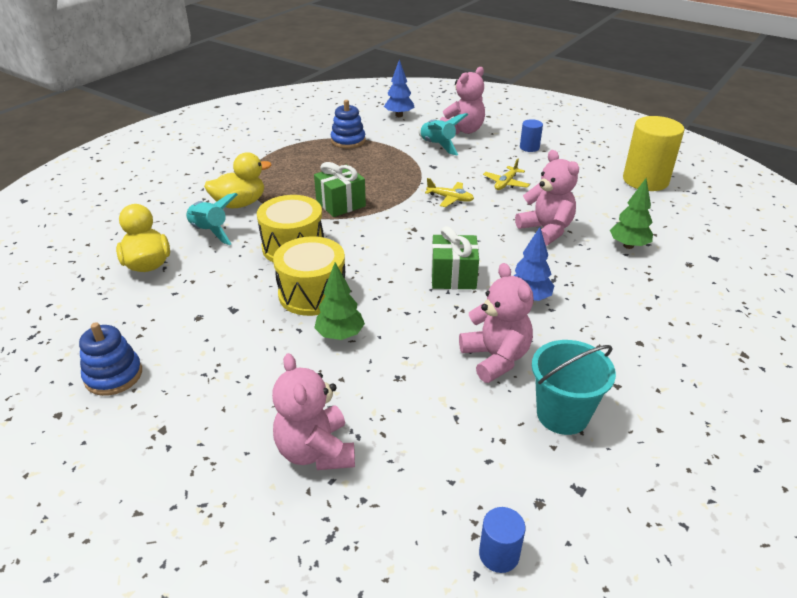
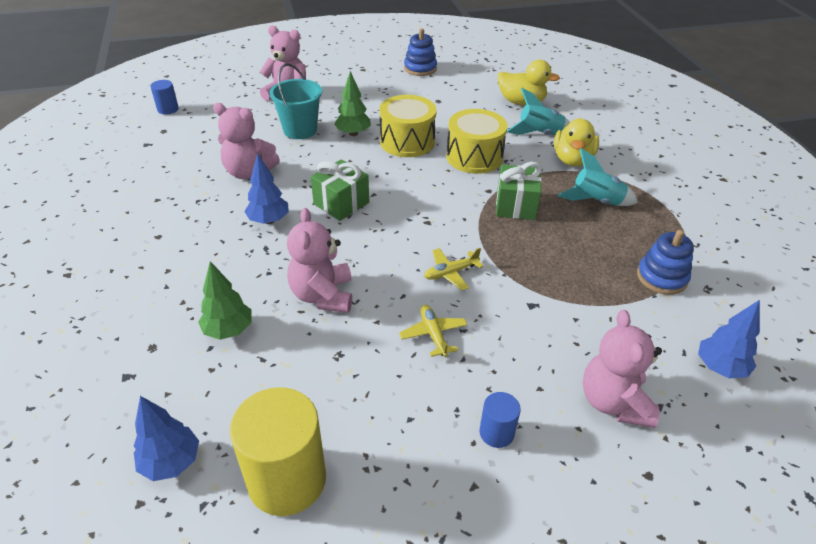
camera: 130 degrees right, 5 degrees up
(438, 146) = (584, 343): turquoise rocket -> turquoise rocket (596, 201)
(546, 230) = (323, 295): pink teddy bear -> pink teddy bear turned 75 degrees clockwise
(562, 414) = (180, 167): turquoise bucket -> turquoise bucket (300, 130)
(703, 211) = (171, 462): none -> blue tree

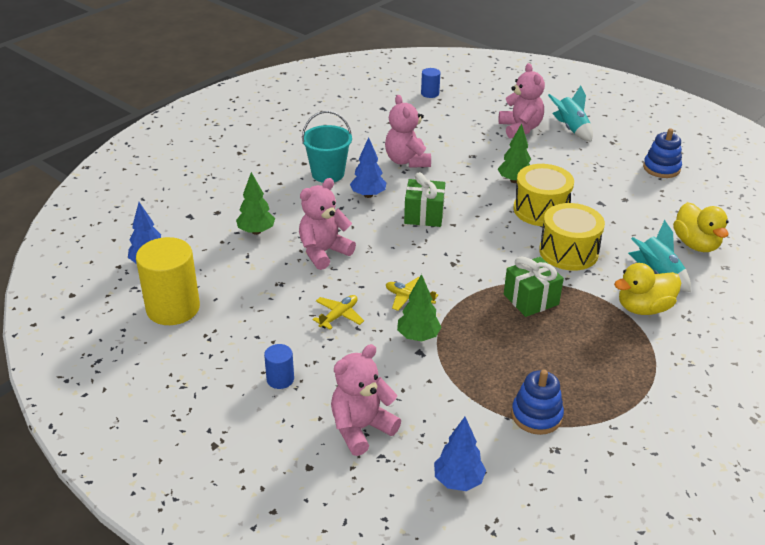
camera: 55 degrees right, 5 degrees down
(300, 130) = (484, 156): turquoise bucket -> turquoise bucket (328, 174)
(510, 295) = (418, 337): none -> green tree
(596, 201) = (597, 343): turquoise rocket -> turquoise rocket (571, 129)

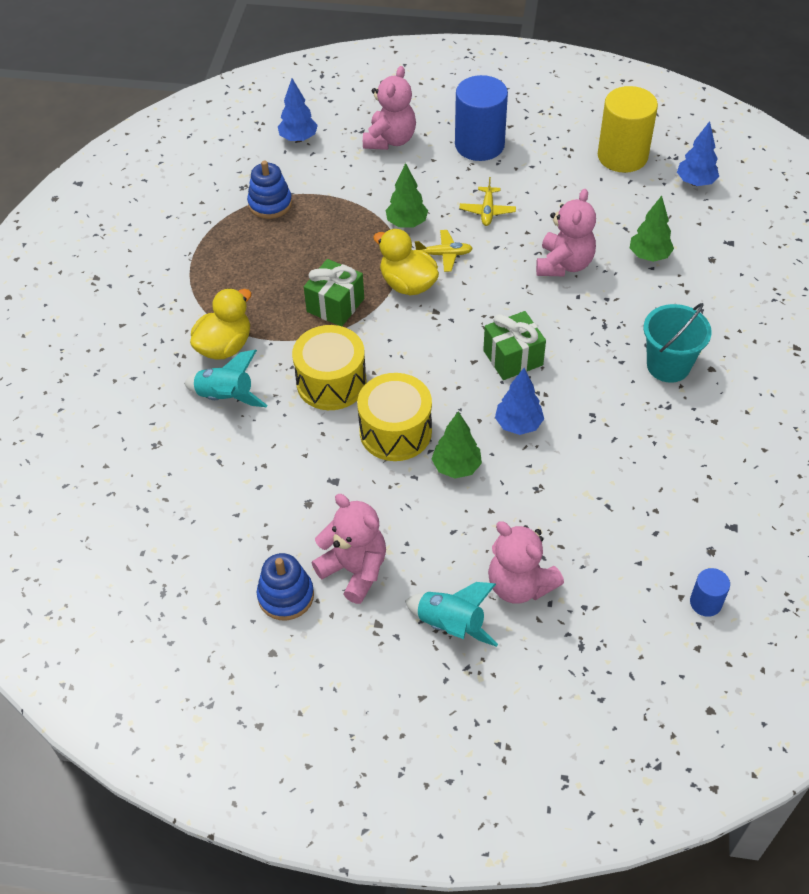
camera: 150 degrees right, 15 degrees up
(280, 379) = (479, 145): blue cylinder -> blue cylinder, size x2.10
(368, 195) = (595, 357): blue tree -> blue tree (518, 425)
(407, 161) = (605, 434): pink teddy bear -> pink teddy bear (354, 570)
(696, 244) = (198, 464): yellow duck -> yellow duck (408, 284)

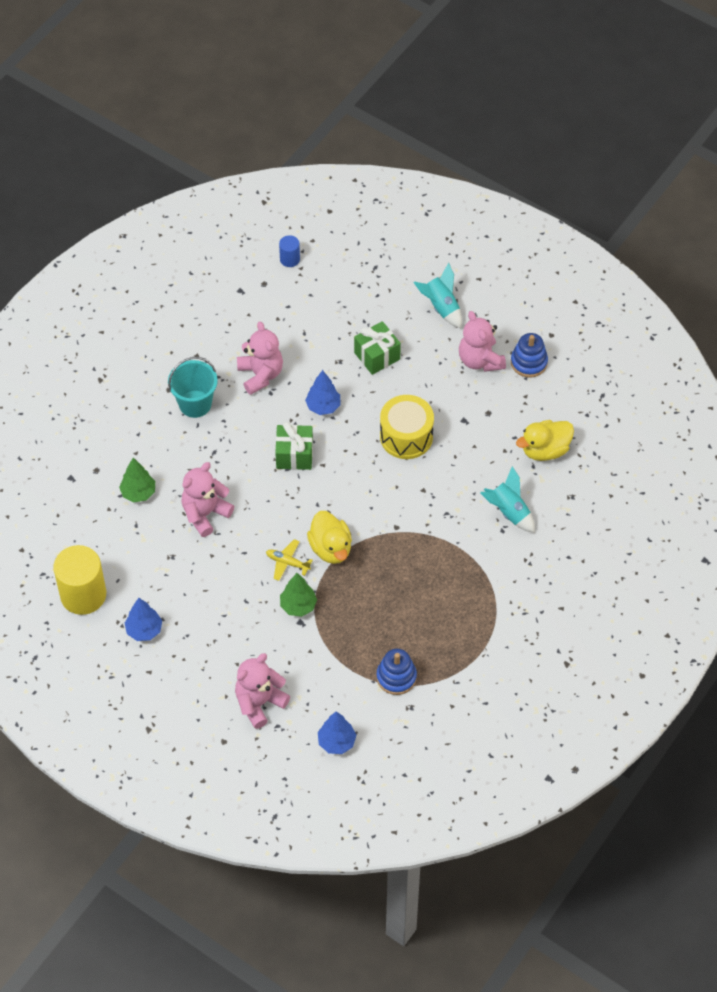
camera: 155 degrees left, 5 degrees up
(225, 346) = (492, 554): yellow duck -> yellow duck (545, 450)
(331, 382) = (430, 491): yellow drum -> none
(335, 305) = (394, 554): green gift -> green gift (377, 356)
(456, 467) = (381, 396): green tree -> none
(479, 145) = (189, 661): blue cylinder -> none
(487, 211) = (228, 589): yellow plane -> none
(519, 585) = (388, 311): pink teddy bear -> pink teddy bear (260, 375)
(695, 182) = (49, 542): blue tree -> blue tree (144, 630)

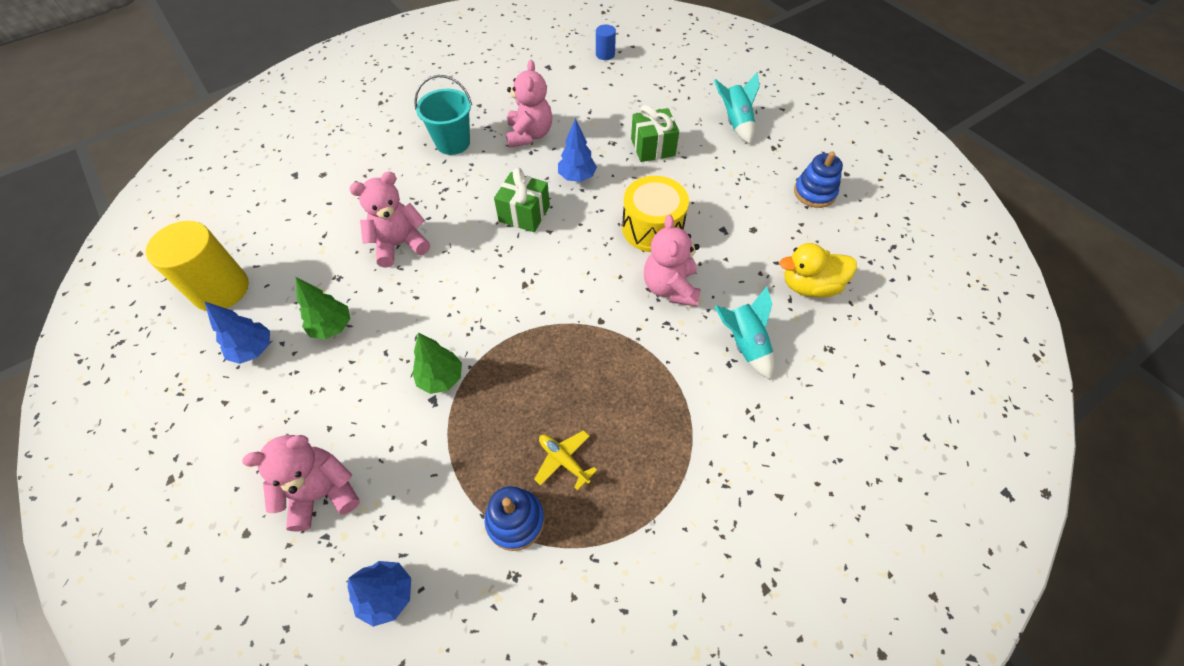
camera: 20 degrees right, 0 degrees up
(138, 493) = (347, 205): green tree -> green tree (332, 327)
(287, 563) = (456, 323): yellow plane -> yellow plane (563, 460)
(331, 548) = (514, 322): yellow duck -> none
(480, 360) = (761, 177): pink teddy bear -> pink teddy bear (670, 287)

